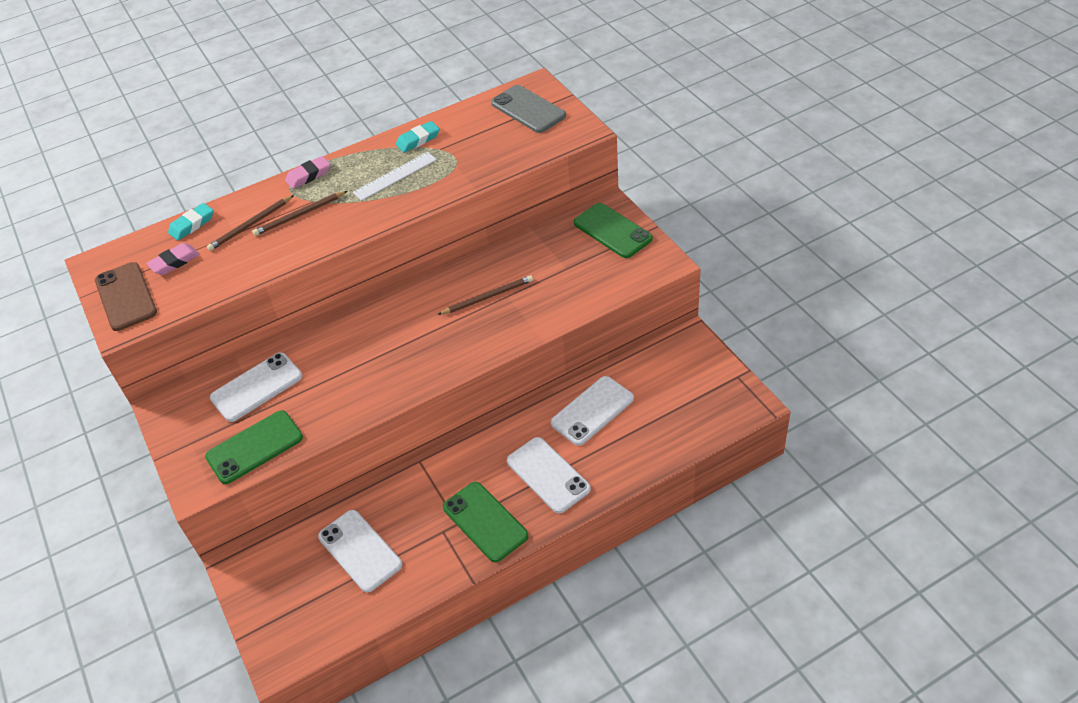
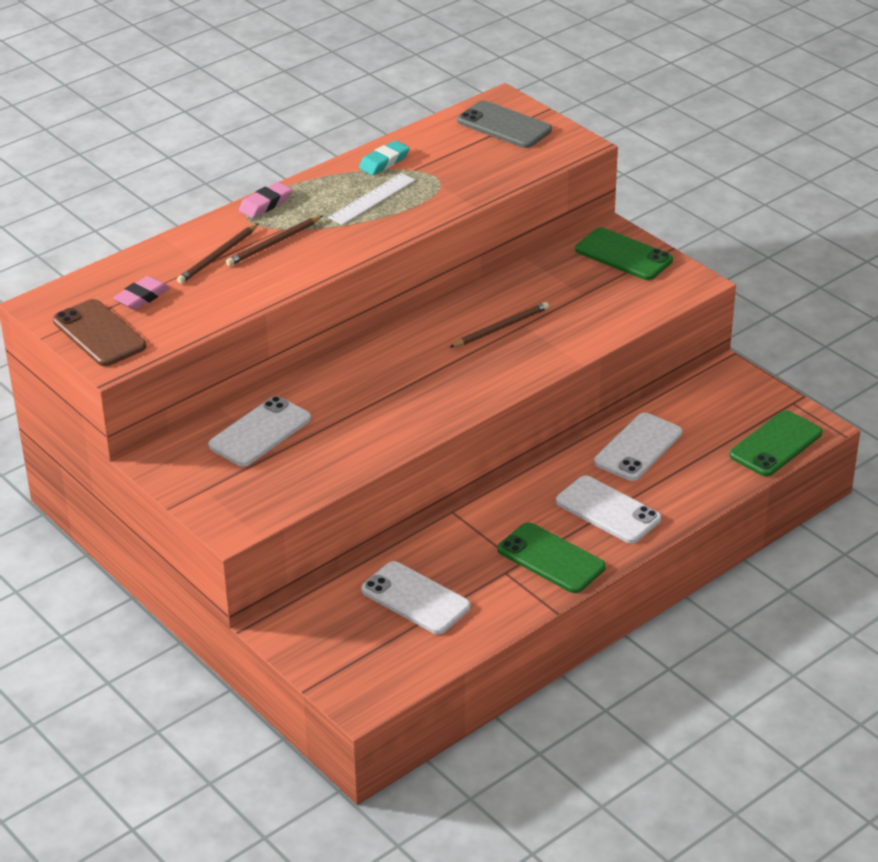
camera: 15 degrees left, 10 degrees down
(192, 225) = (144, 260): turquoise eraser -> none
(254, 447) = (284, 486): green phone -> green phone (775, 444)

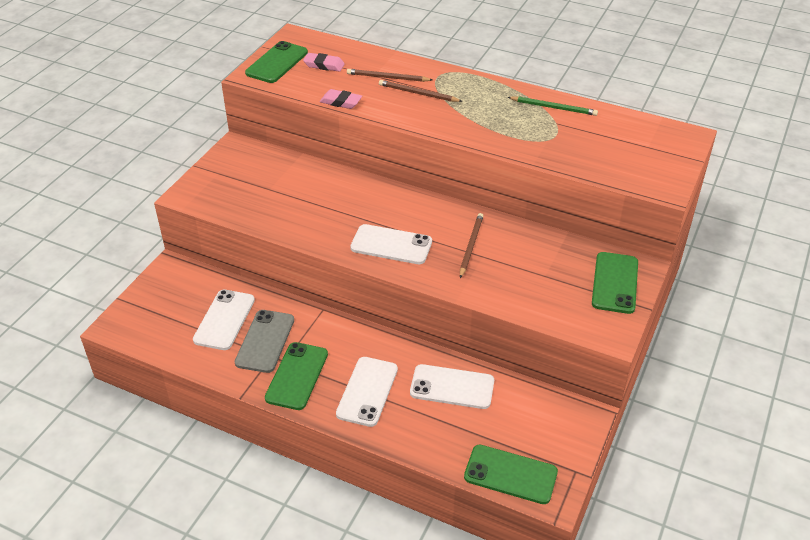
camera: 65 degrees right, 5 degrees up
(99, 334) = (277, 63): brown phone -> green phone
(260, 432) = (286, 176): white phone -> white phone (391, 245)
(265, 204) = (460, 77): pink eraser -> pink eraser (341, 102)
(372, 199) = (503, 116): white ruler -> none
(384, 162) = (554, 108): turquoise eraser -> green pencil
(501, 327) = (471, 246): brown pencil -> brown pencil turned 105 degrees counterclockwise
(504, 125) = (654, 146): grey phone -> grey phone (265, 341)

